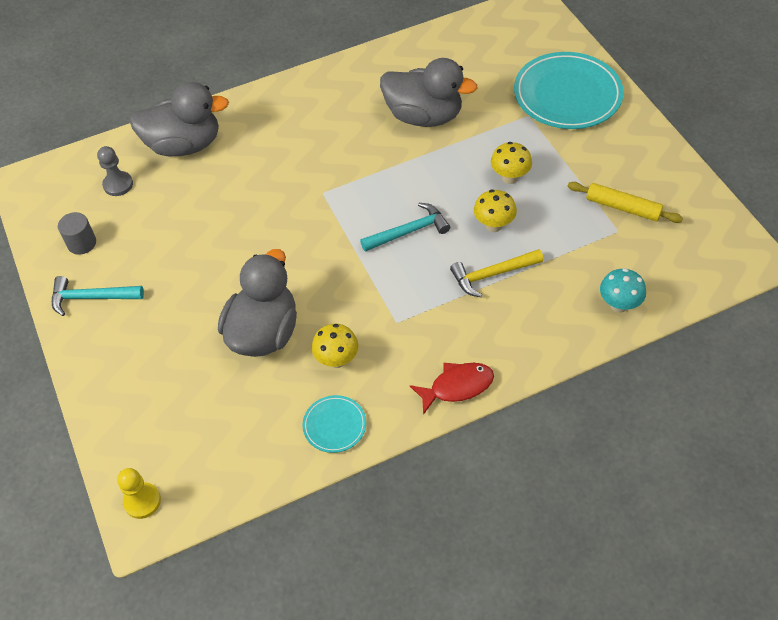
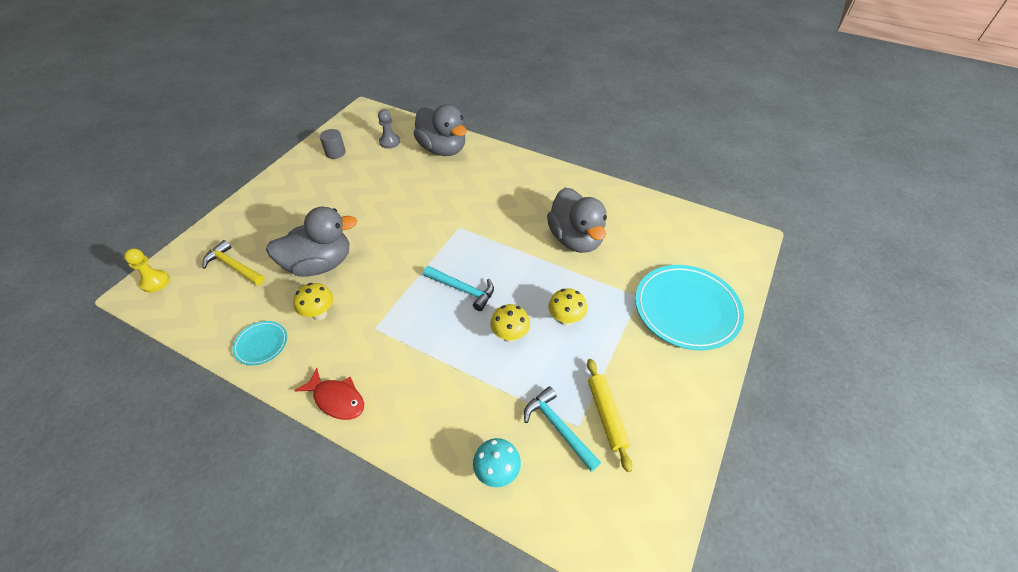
camera: 50 degrees right, 5 degrees down
(91, 298) = (298, 178): turquoise hammer -> turquoise hammer (558, 428)
(492, 275) = (461, 362): yellow hammer -> yellow hammer (233, 266)

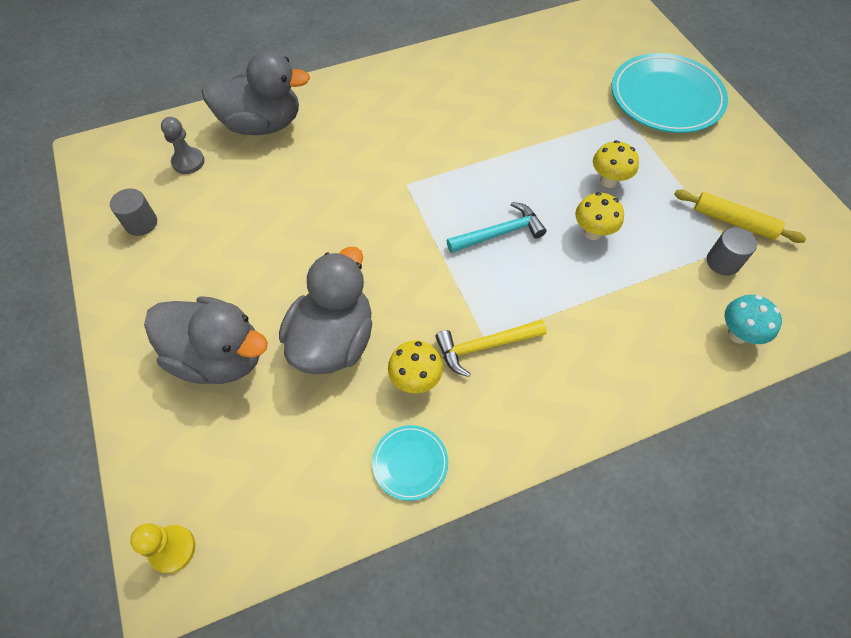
camera: 50 degrees left, 10 degrees up
(233, 266) = (241, 436): yellow hammer -> yellow hammer (484, 346)
(337, 399) = (555, 423): red fish -> none
(558, 428) = (723, 262): turquoise hammer -> grey cylinder
(575, 239) = (516, 110): grey duck -> grey duck (219, 357)

